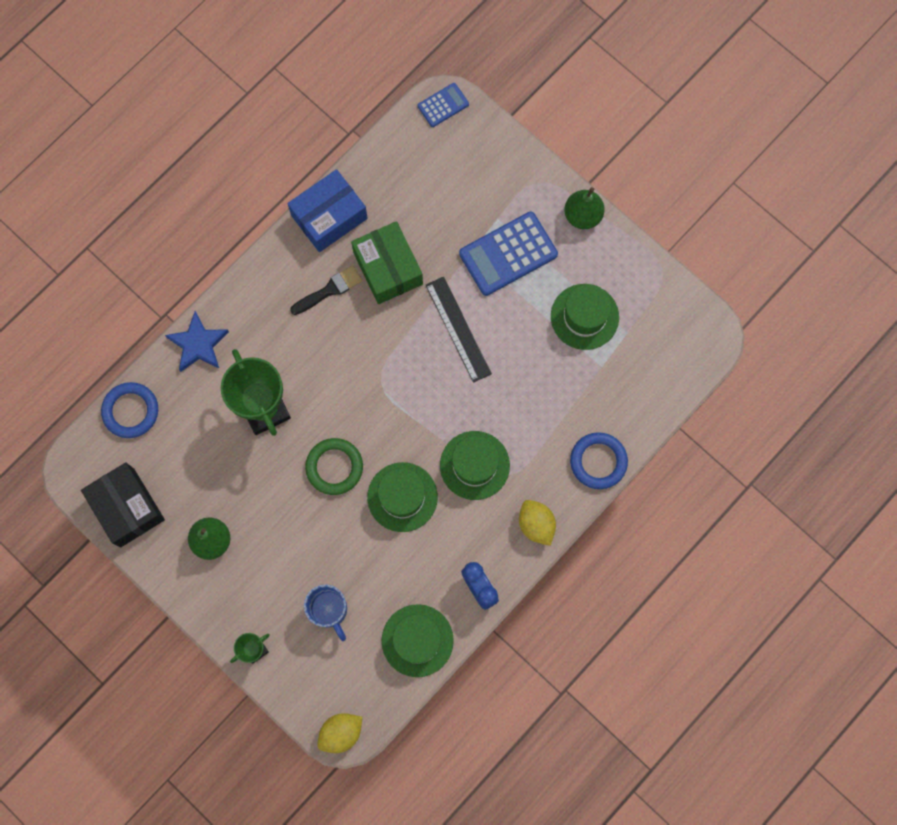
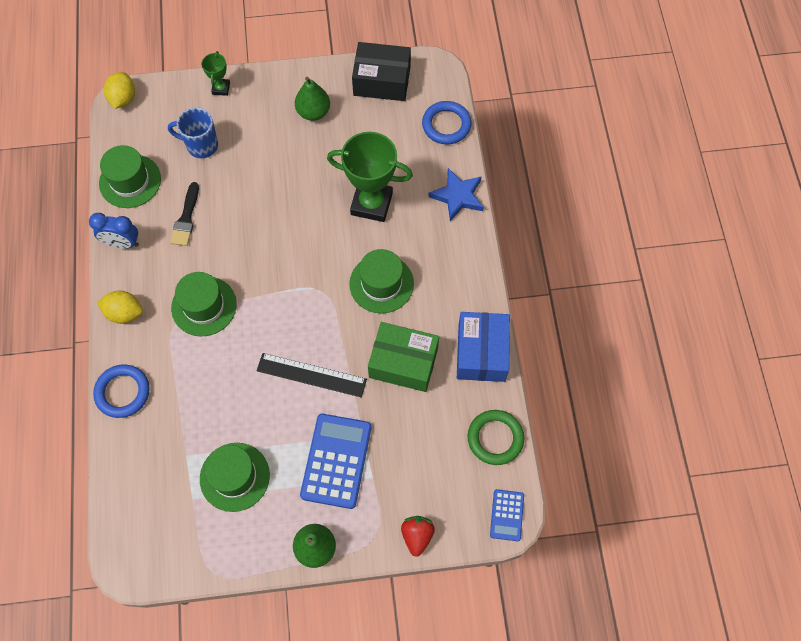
camera: 130 degrees right, 10 degrees down
(329, 290) = (422, 309): black brush -> black brush (186, 218)
(334, 467) = (290, 217): green ring -> green ring (495, 438)
(402, 497) = (229, 243): green hat -> green hat (381, 284)
(512, 154) = (417, 536): none -> red strawberry

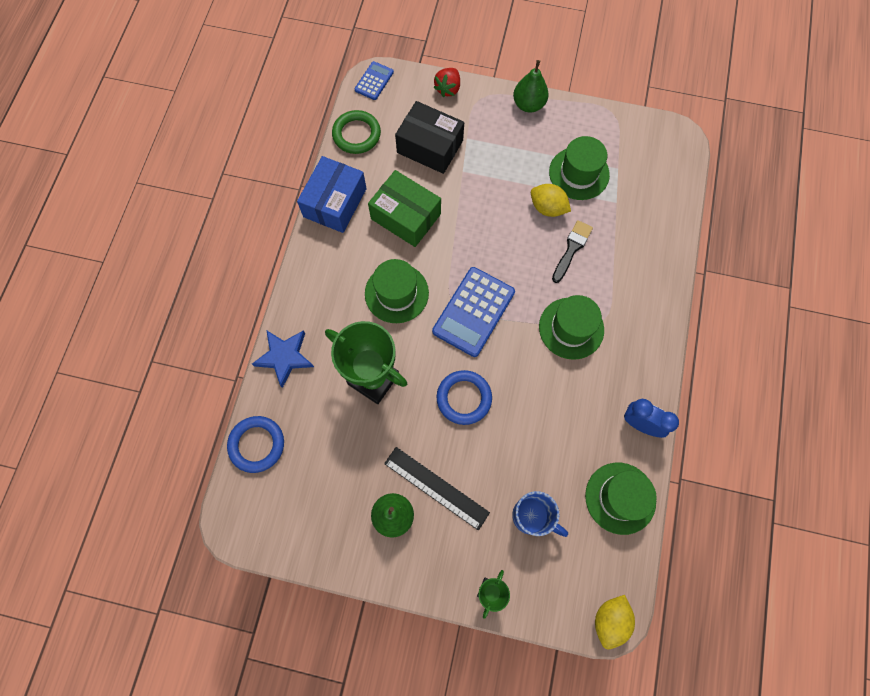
camera: 160 degrees left, 5 degrees up
(123, 392) = (662, 272): blue ring -> blue ring (464, 398)
(124, 313) = (649, 347): yellow lemon -> yellow lemon (547, 208)
(186, 218) = (568, 429): black brush -> black brush (572, 249)
(311, 375) = (490, 232): black ruler -> black ruler (436, 487)
(336, 461) = (491, 159): blue calculator -> blue calculator (473, 312)
(382, 81) = (301, 531): black box -> black box (430, 147)

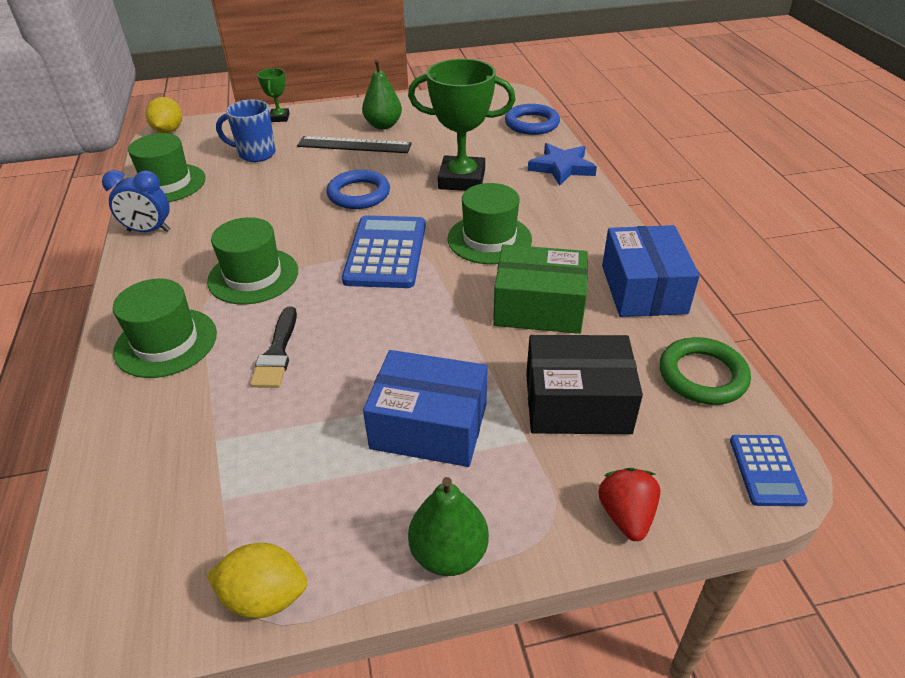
camera: 155 degrees right, 30 degrees down
(508, 165) = (429, 426): none -> blue box
(547, 208) = (334, 389): yellow lemon -> yellow lemon (265, 597)
(579, 173) = (297, 461): green hat -> green hat (166, 342)

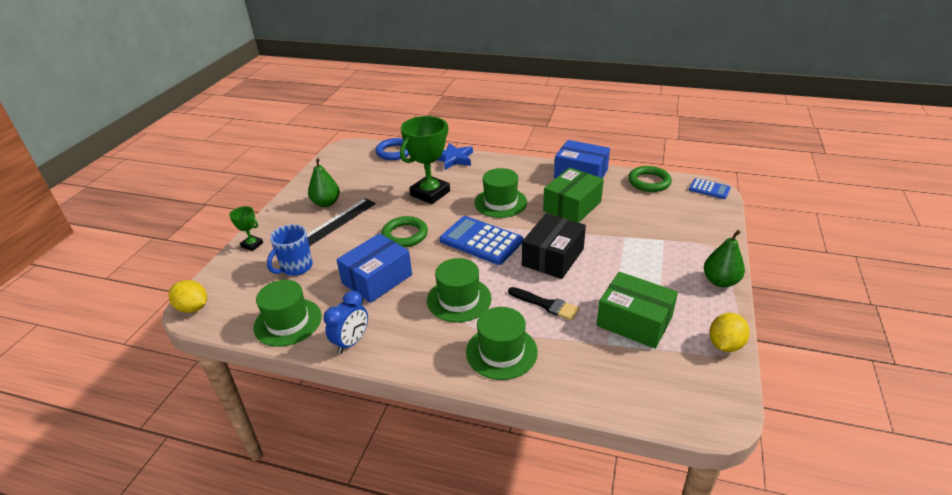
camera: 60 degrees left, 5 degrees down
(279, 457) = (634, 321): none -> green box
(359, 194) = (405, 235): blue ring -> green ring
(429, 426) = (638, 265): blue box -> blue box (377, 279)
(577, 403) = (647, 218): black box -> black box (553, 257)
(626, 515) = (718, 229): red strawberry -> none

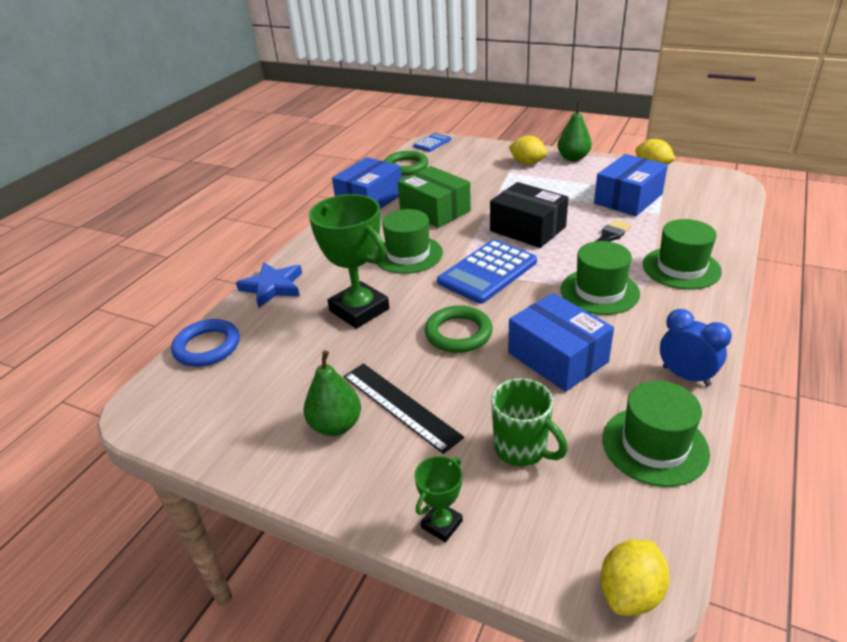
camera: 80 degrees left, 0 degrees up
(296, 268) = (522, 449): blue mug -> green mug
(634, 321) = (628, 199): green box -> blue box
(691, 250) = (527, 163): none -> yellow lemon

